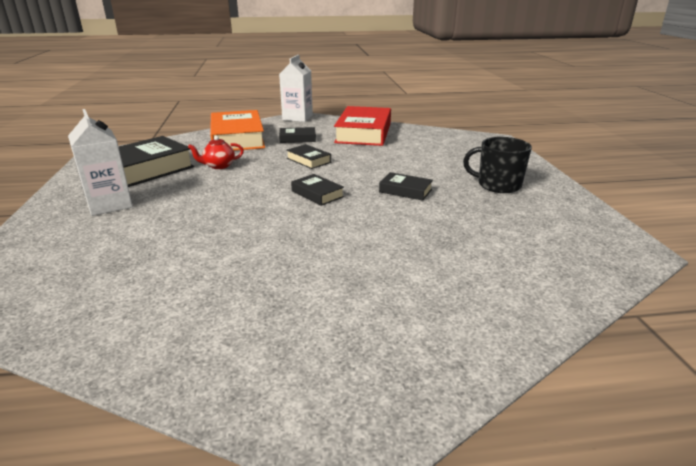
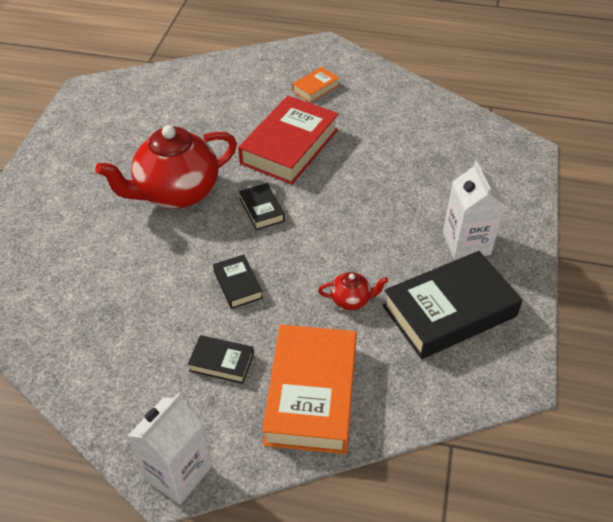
camera: 160 degrees left, 20 degrees up
(325, 326) = (315, 88): none -> orange book
(364, 133) = (112, 356): red book -> red book (289, 146)
(405, 191) = (176, 193): black book -> red teapot
(498, 185) = (83, 179): black mug -> none

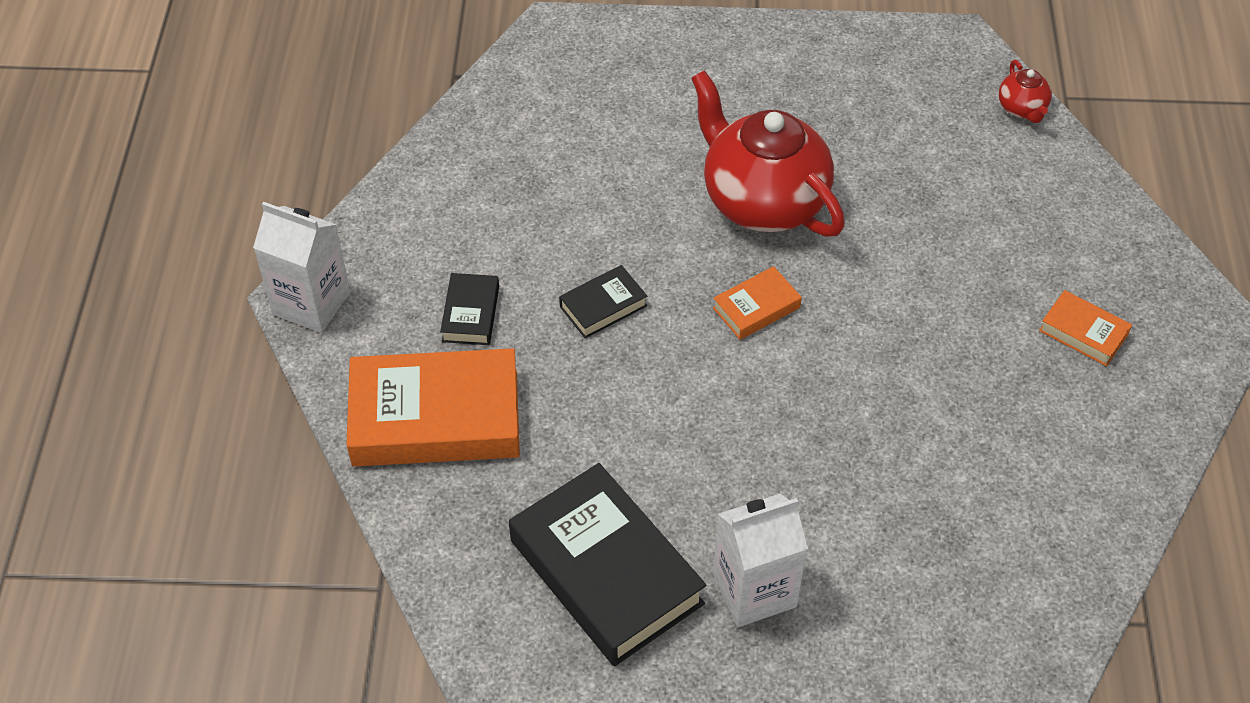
camera: 80 degrees right, 5 degrees up
(262, 210) = (756, 308): black book -> orange book
(289, 146) = (912, 319): red book -> none
(351, 300) = (602, 444): red teapot -> red teapot (1022, 109)

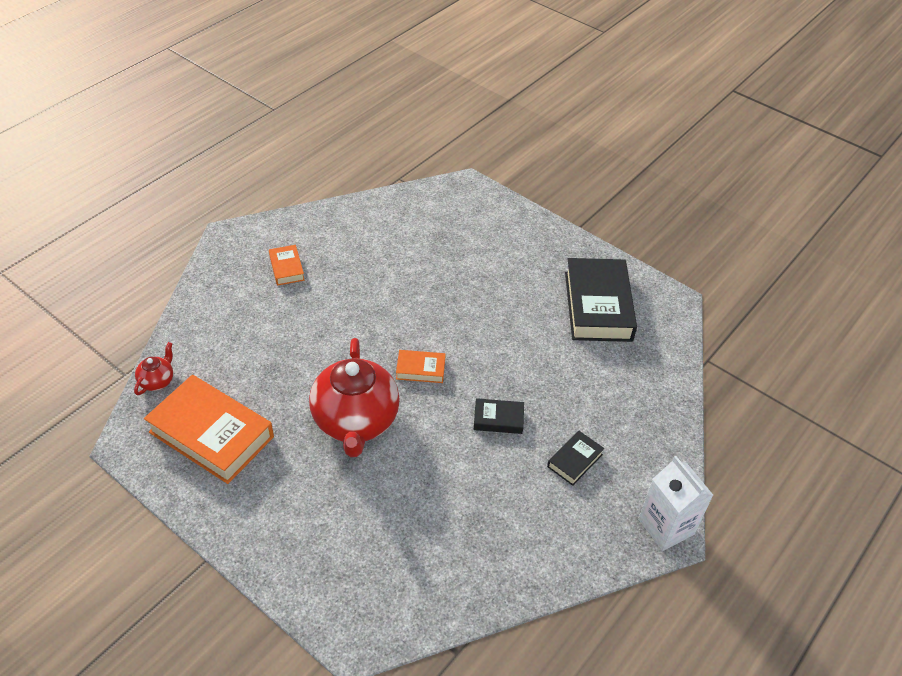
camera: 145 degrees left, 5 degrees down
(435, 418) = (632, 416): orange book -> orange book (211, 434)
(754, 590) = (539, 265): white carton -> none

